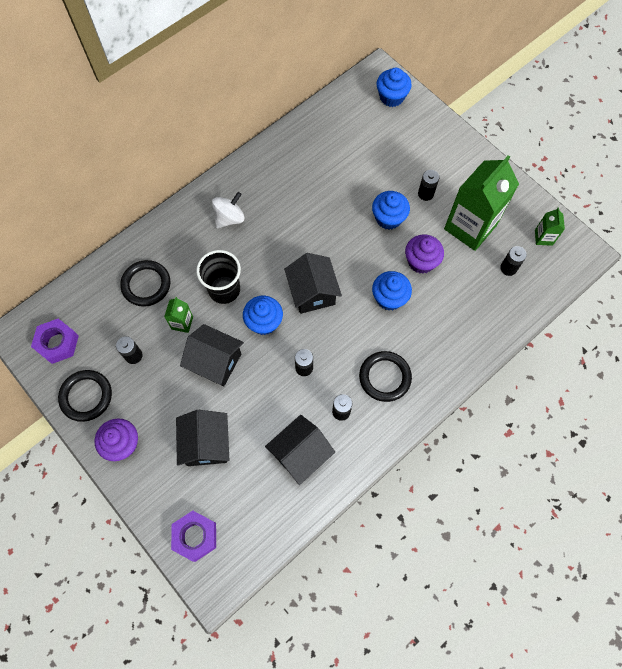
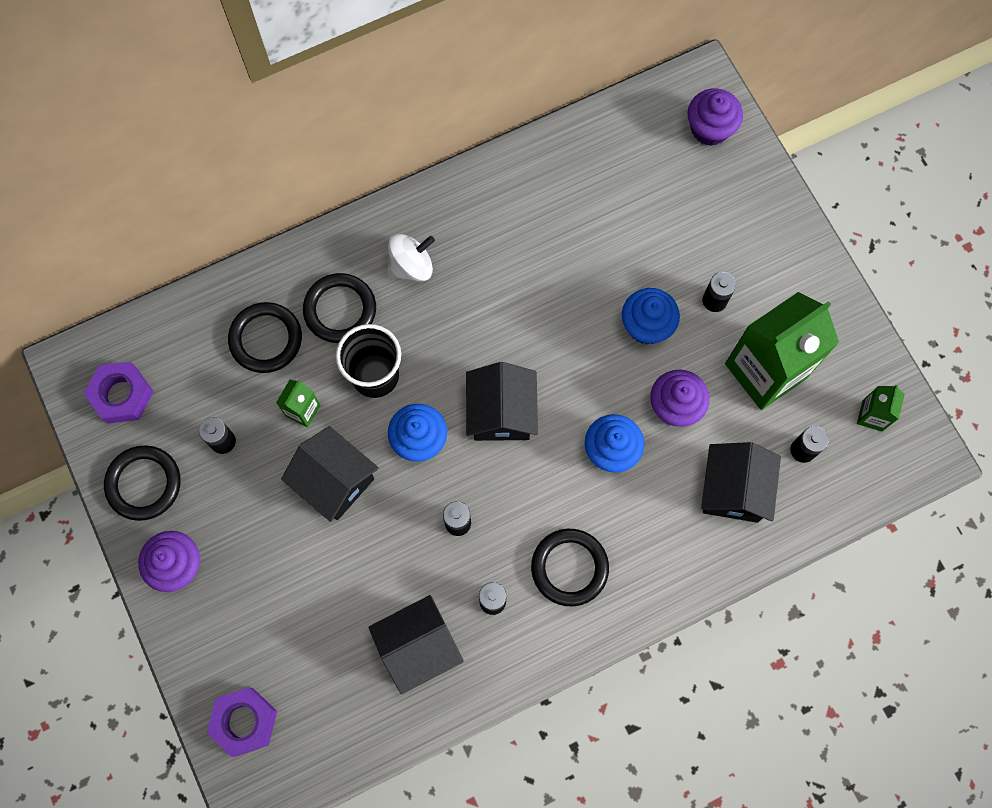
camera: 15 degrees right, 5 degrees up
(190, 255) = (340, 310): none -> black ring
(206, 444) = (292, 597): black house -> black house (733, 490)
(391, 97) = (710, 128): blue cupcake -> purple cupcake

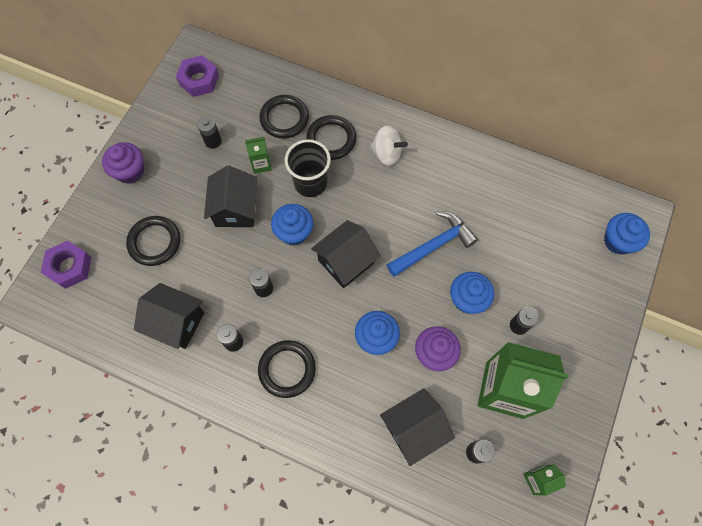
camera: 50 degrees right, 5 degrees down
(144, 484) = (161, 124): black ring -> black ring (154, 242)
(560, 309) = (433, 245): none -> blue hammer
(710, 128) = (618, 241): purple cupcake -> blue cupcake

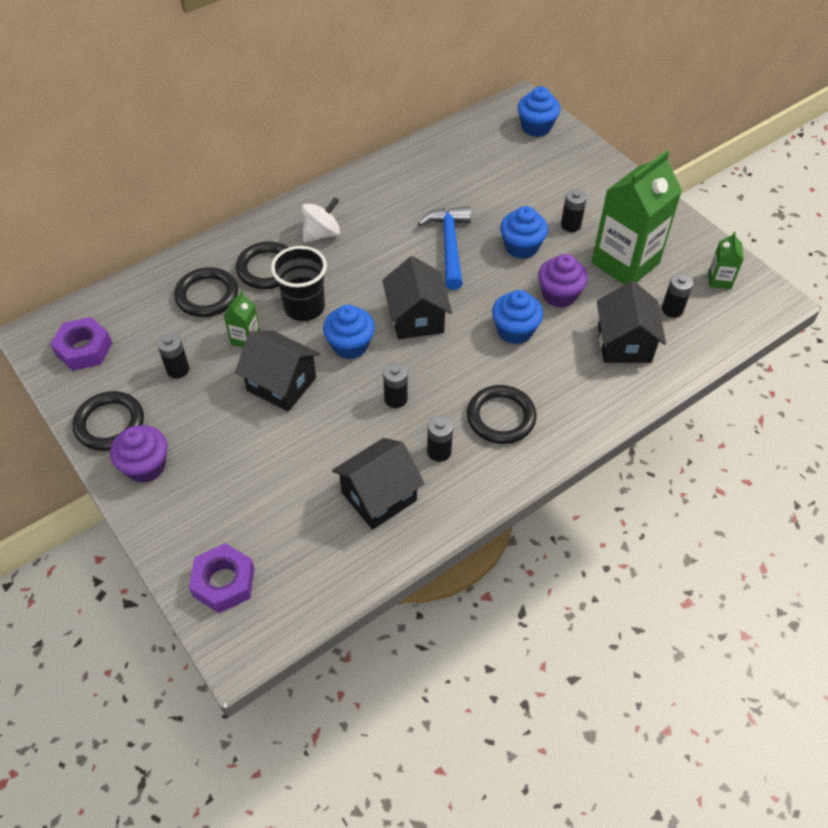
camera: 60 degrees left, 15 degrees down
(154, 242) = (261, 478): black ring -> black ring (109, 424)

